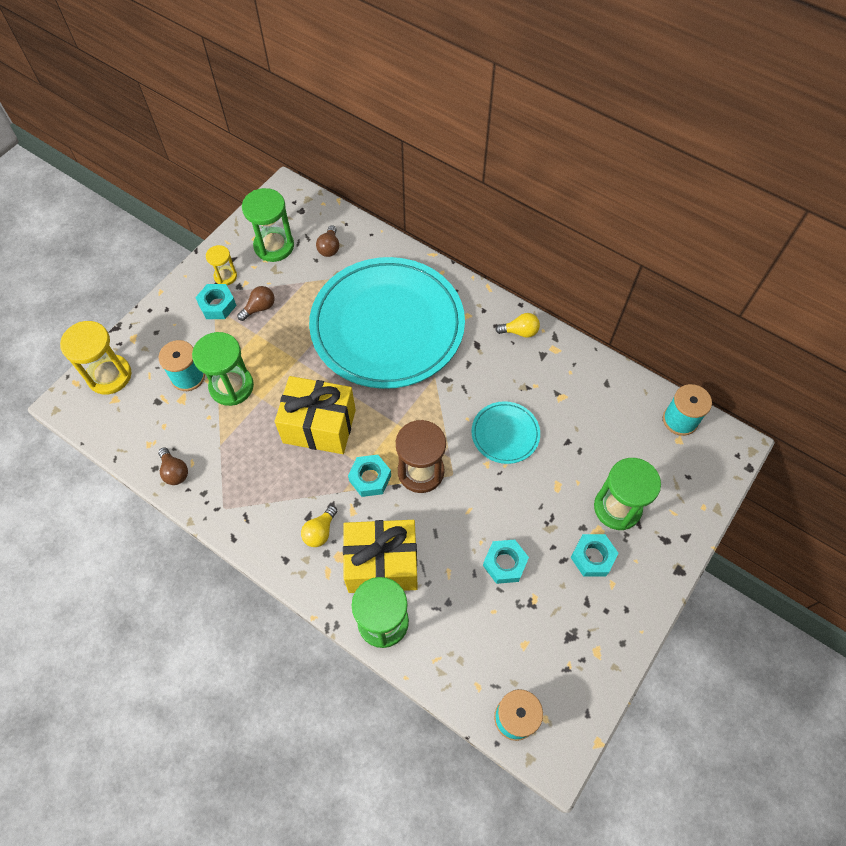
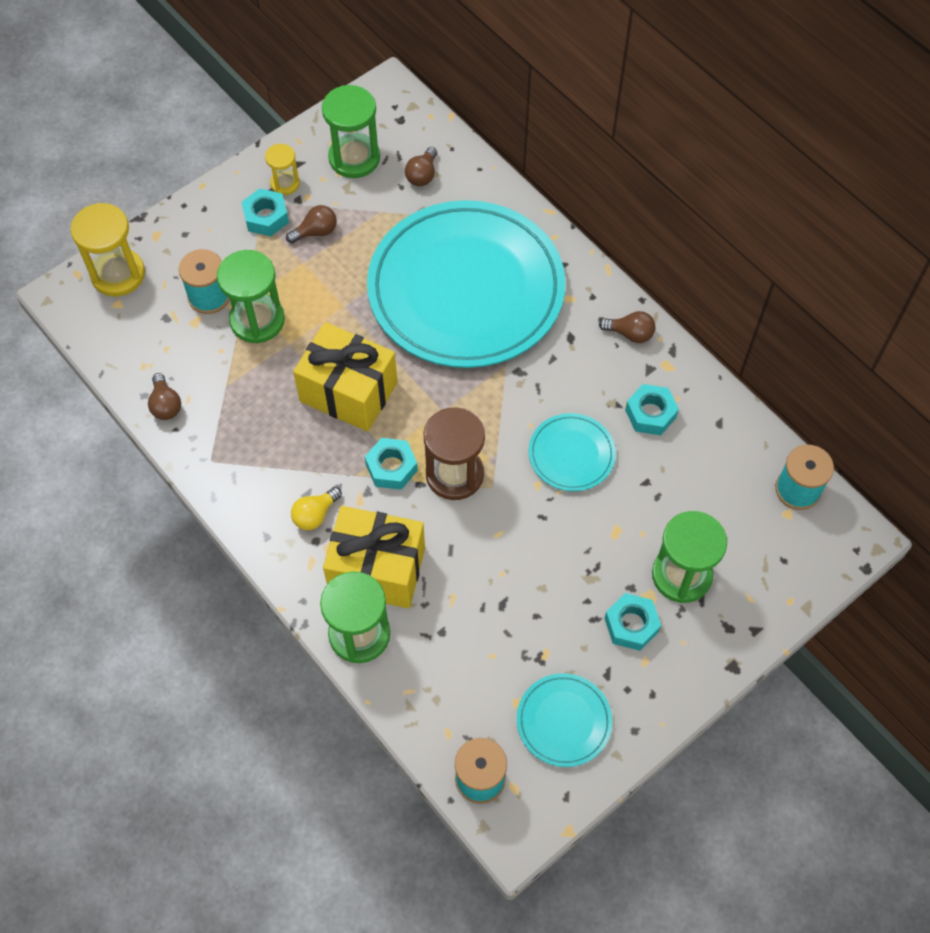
camera: 15 degrees right, 0 degrees up
(505, 563) = (522, 605): turquoise nut -> turquoise nut (650, 414)
(520, 332) = (630, 334): yellow light bulb -> brown light bulb
(565, 650) = (563, 721): none -> turquoise plate

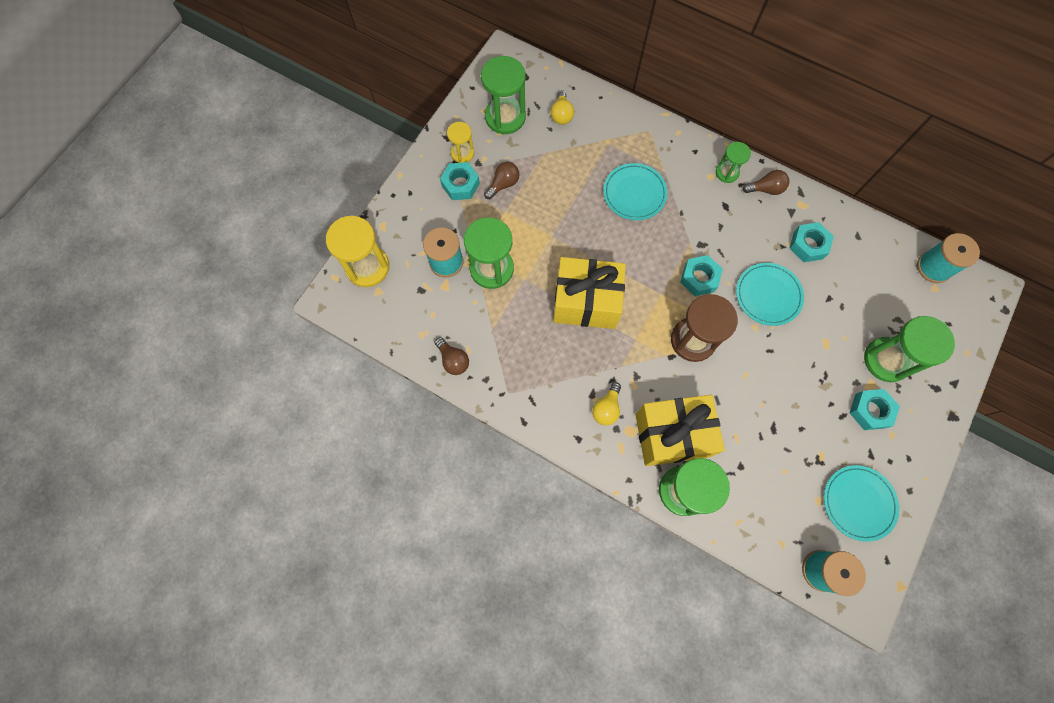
camera: 20 degrees left, 10 degrees up
(391, 467) = (645, 351): turquoise nut -> turquoise nut (699, 278)
(422, 175) = (561, 115): brown light bulb -> yellow light bulb
(466, 289) = (634, 193): turquoise plate -> turquoise plate, size x0.42
(591, 300) = (727, 173): none -> green hourglass

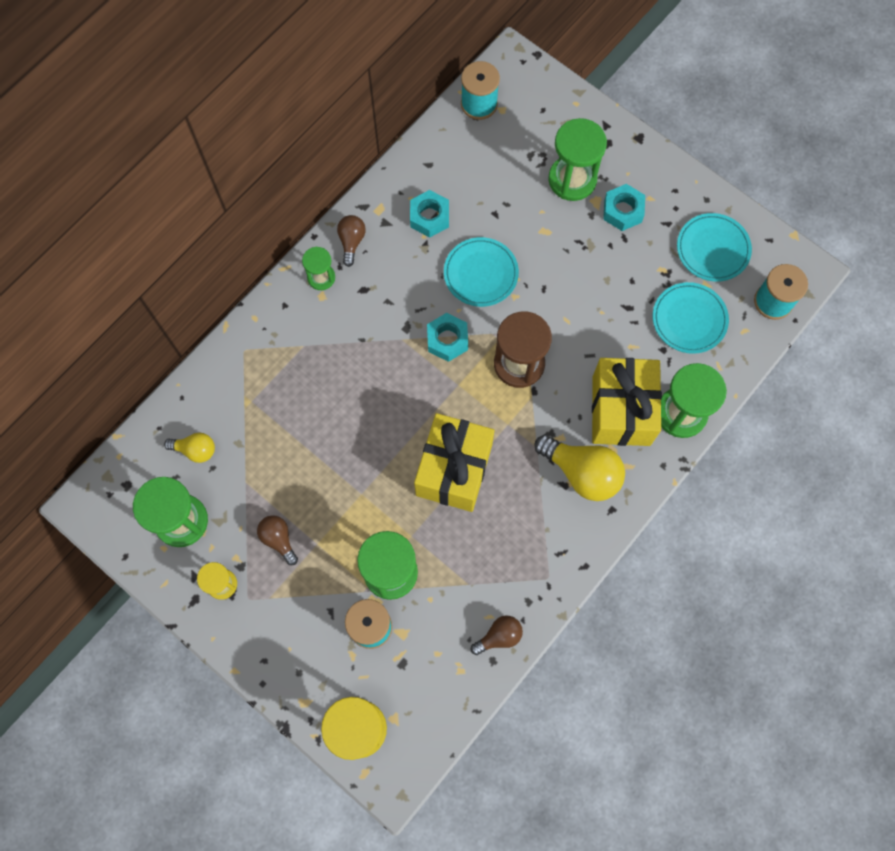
camera: 80 degrees left, 0 degrees up
(460, 184) = (267, 593): turquoise nut -> none
(606, 408) = (582, 472): yellow light bulb -> yellow light bulb, size x1.81
(634, 193) = (325, 386): turquoise plate -> turquoise plate (689, 319)

